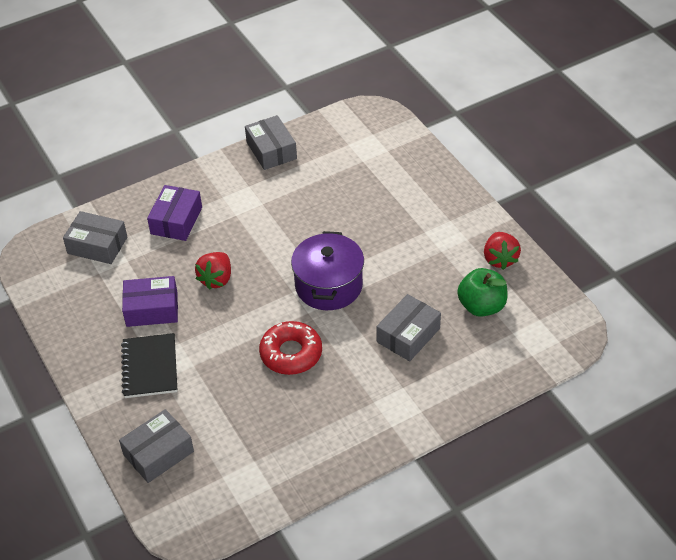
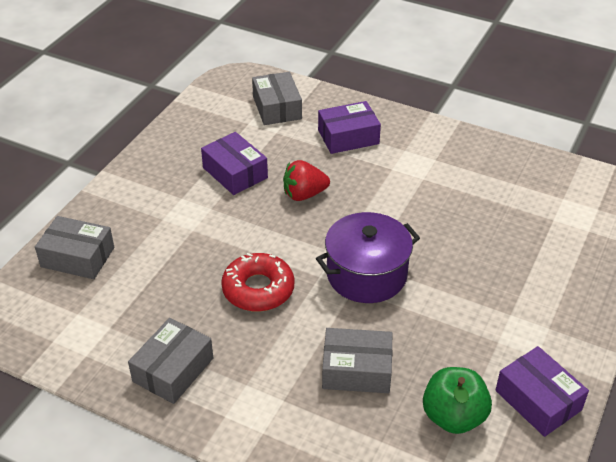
camera: 55 degrees right, 5 degrees down
(150, 367) = (169, 204): black notebook -> none
(271, 150) = (494, 152): grey box -> grey box (173, 370)
(500, 259) = (538, 400): red strawberry -> purple box

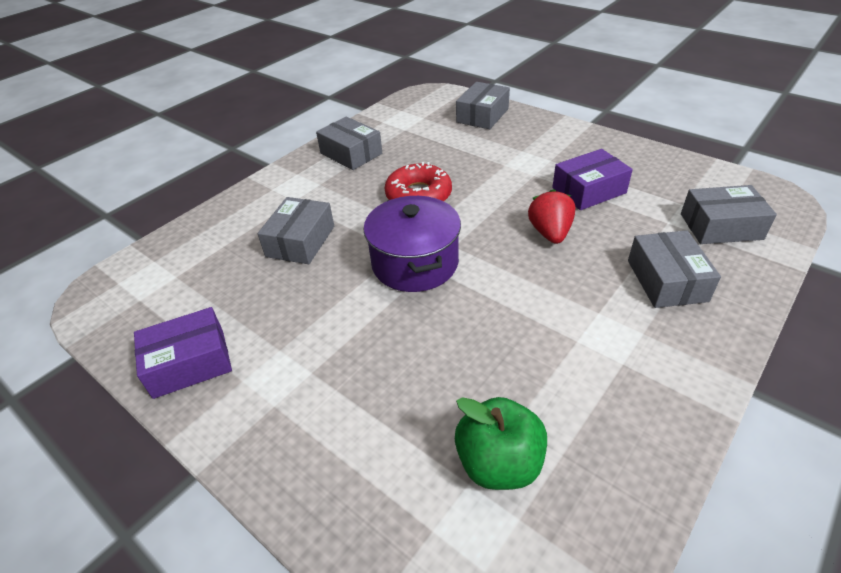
camera: 105 degrees right, 0 degrees up
(348, 137) = (666, 280): purple box -> grey box
(453, 416) = (215, 293): green apple -> green apple (499, 463)

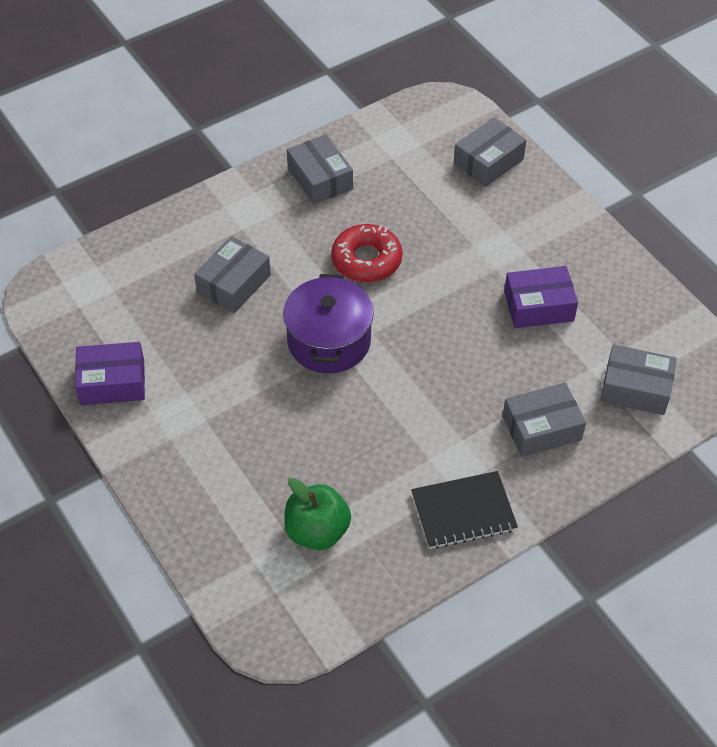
camera: 15 degrees right, 10 degrees up
(550, 233) = (469, 346): red strawberry -> none
(651, 385) = (463, 512): none -> black notebook
(666, 280) = (541, 428): grey box -> grey box turned 60 degrees clockwise

